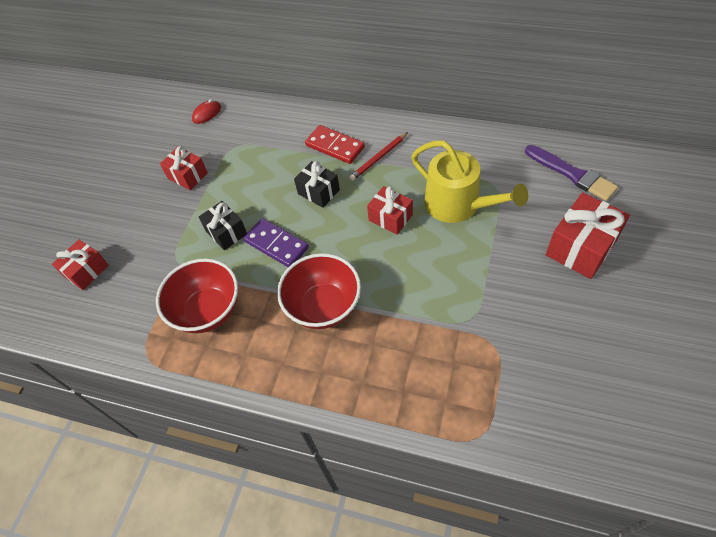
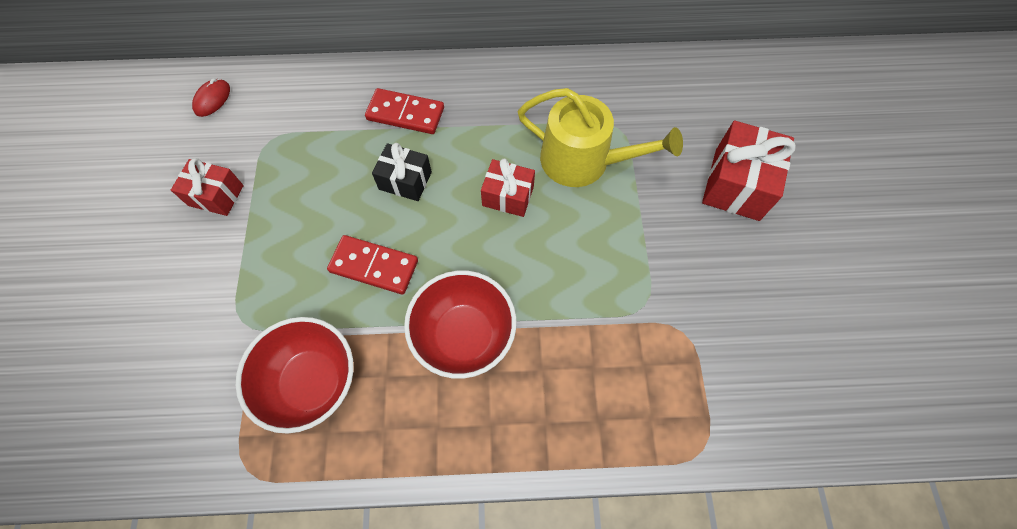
camera: 25 degrees left, 10 degrees up
(87, 271) = (112, 370): red gift -> none
(226, 232) = (299, 265): black gift -> none
(276, 244) = (374, 266): purple domino -> red domino
(378, 158) = (467, 119): red pencil -> none
(572, 174) = (698, 95): purple brush -> none

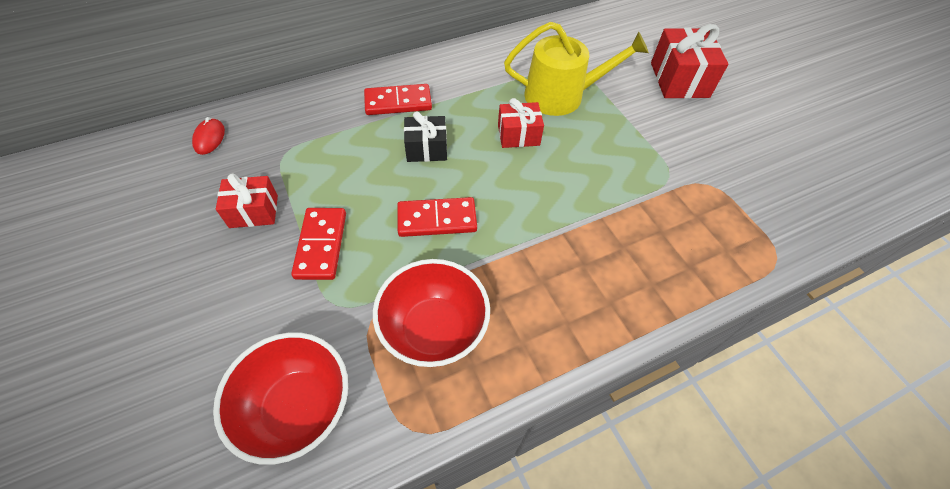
camera: 25 degrees left, 10 degrees down
(257, 254) = (321, 245): none -> red domino
(464, 335) = (546, 245): red bowl -> red bowl (298, 408)

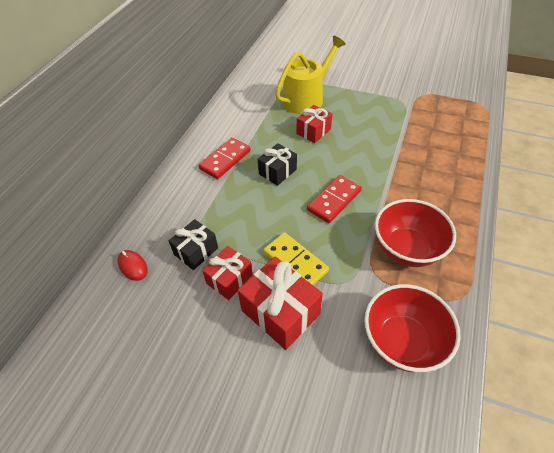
camera: 40 degrees left, 5 degrees down
(264, 165) = (196, 251): none -> black gift
(321, 245) = (295, 262): red domino -> yellow domino
(679, 80) = (348, 56): red gift -> red gift (280, 312)

